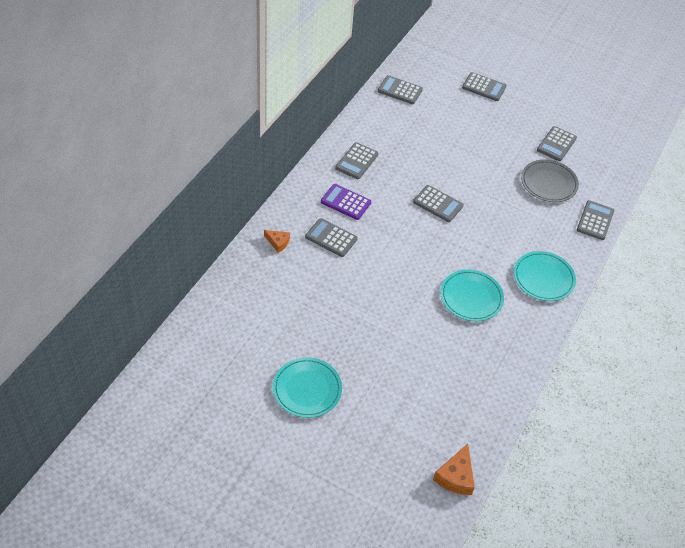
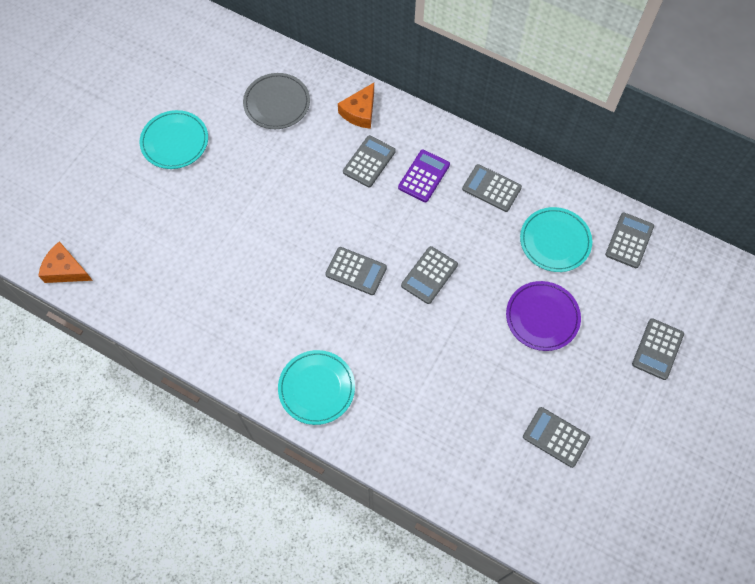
camera: 95 degrees right, 15 degrees up
(278, 242) = (360, 112): orange cheese -> orange cheese, size x1.56
(466, 142) = (542, 317): none -> purple plate
(471, 297) = (287, 302): turquoise plate -> turquoise plate (555, 241)
(548, 183) = (479, 416): grey plate -> grey plate (277, 103)
(595, 220) = (415, 469): grey calculator -> grey calculator (356, 271)

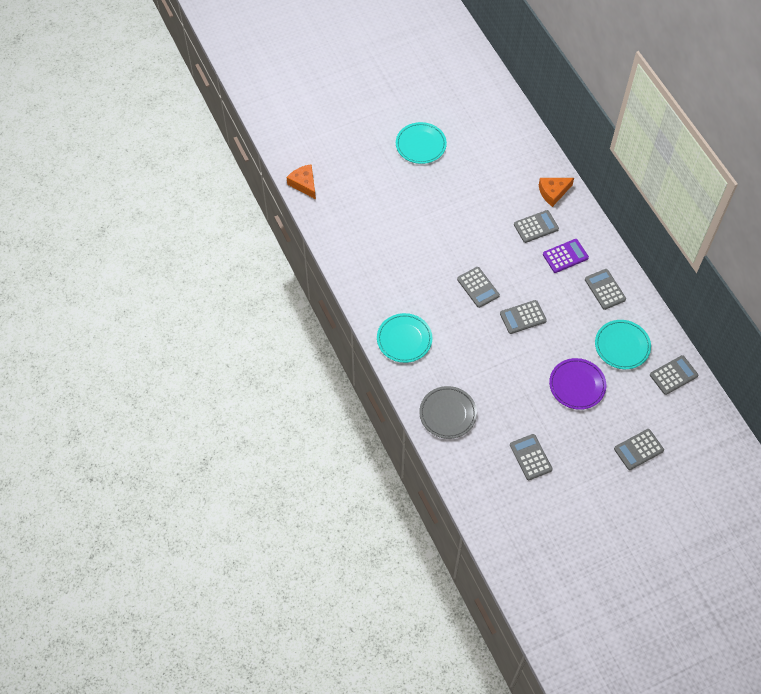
camera: 35 degrees right, 5 degrees down
(277, 103) = (502, 157): grey plate -> grey plate (447, 413)

